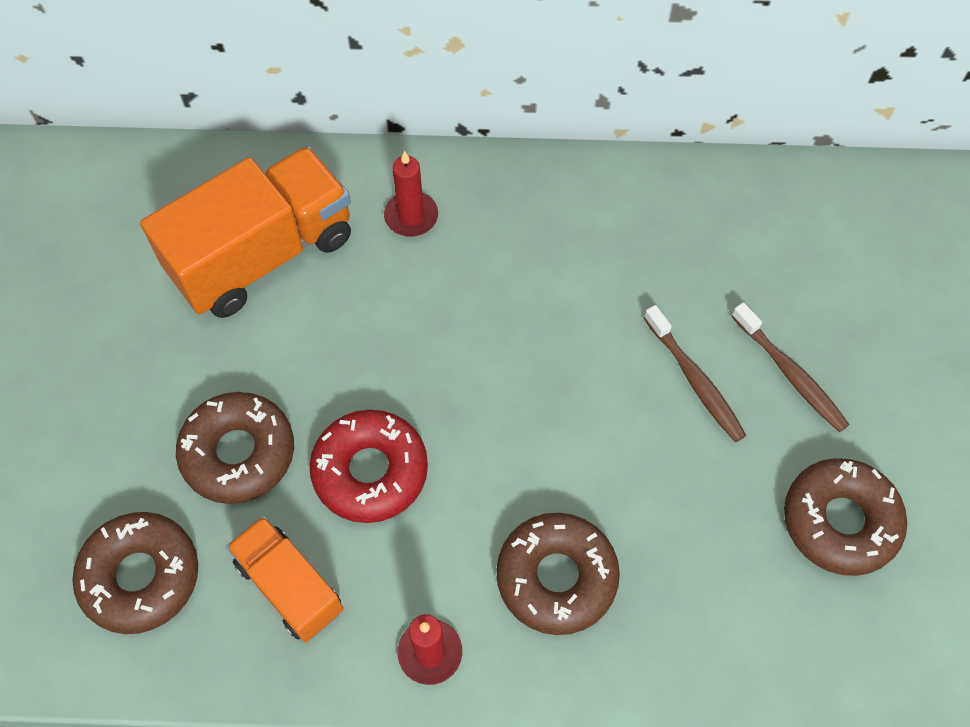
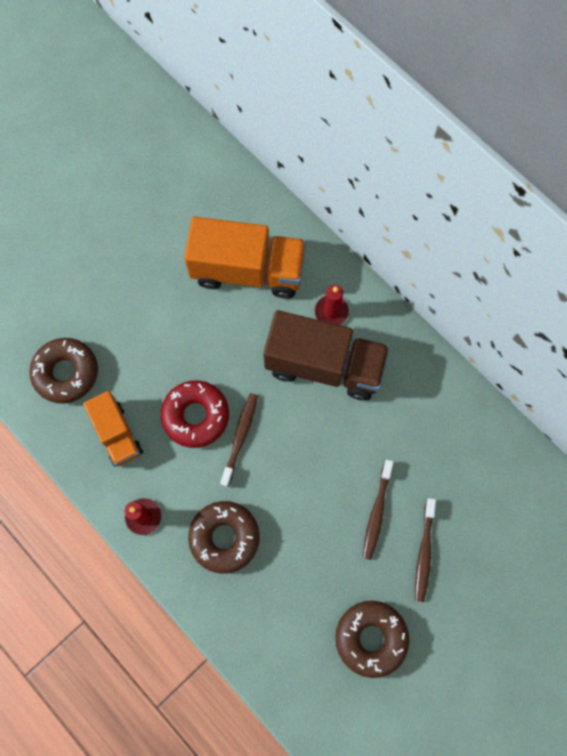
camera: 45 degrees right, 10 degrees up
(238, 453) = (151, 355): brown donut -> none
(289, 586) = (117, 434): orange truck -> orange truck turned 150 degrees clockwise
(451, 445) = (240, 437): none -> brown toothbrush
(465, 279) = (324, 365): none -> brown truck

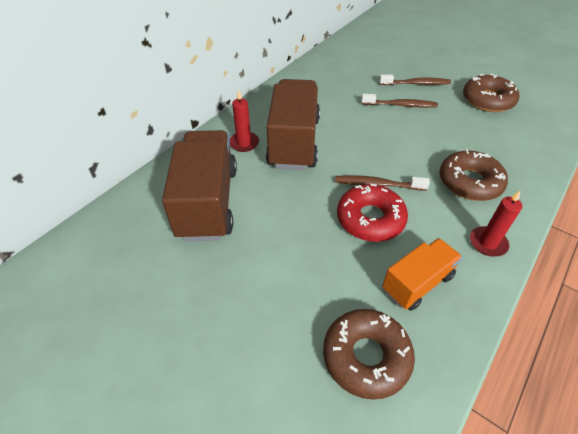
camera: 100 degrees left, 25 degrees down
(248, 270) = (208, 202): orange truck -> brown truck

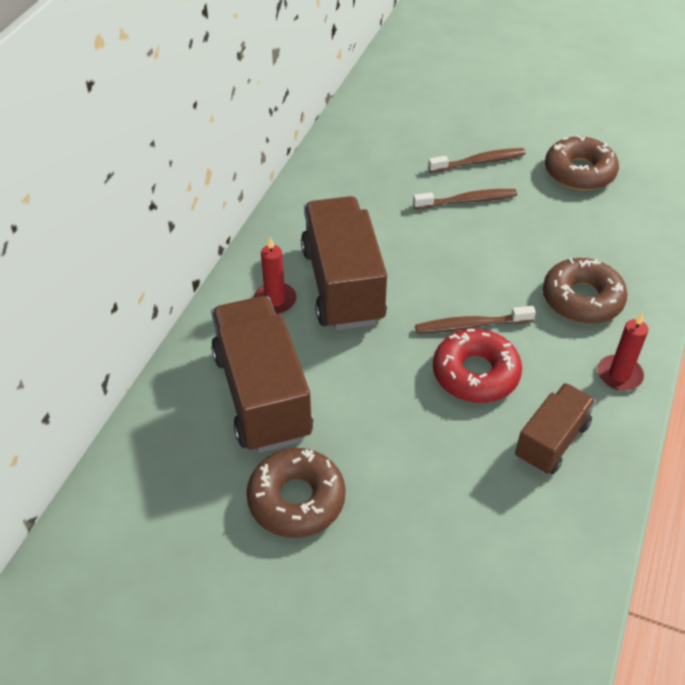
camera: 15 degrees left, 0 degrees up
(366, 356) = (518, 536): brown donut -> brown donut (296, 499)
(417, 283) = (551, 441): orange truck -> brown truck

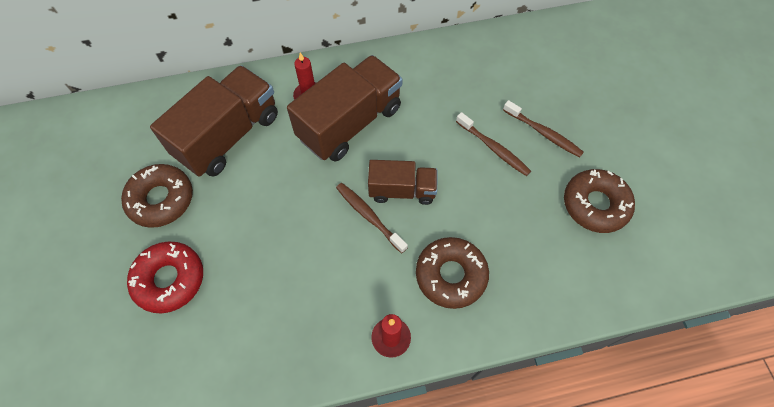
camera: 55 degrees right, 15 degrees up
(475, 374) = (326, 242): red donut -> red donut (169, 279)
(551, 441) = (296, 321): brown truck -> brown truck (402, 190)

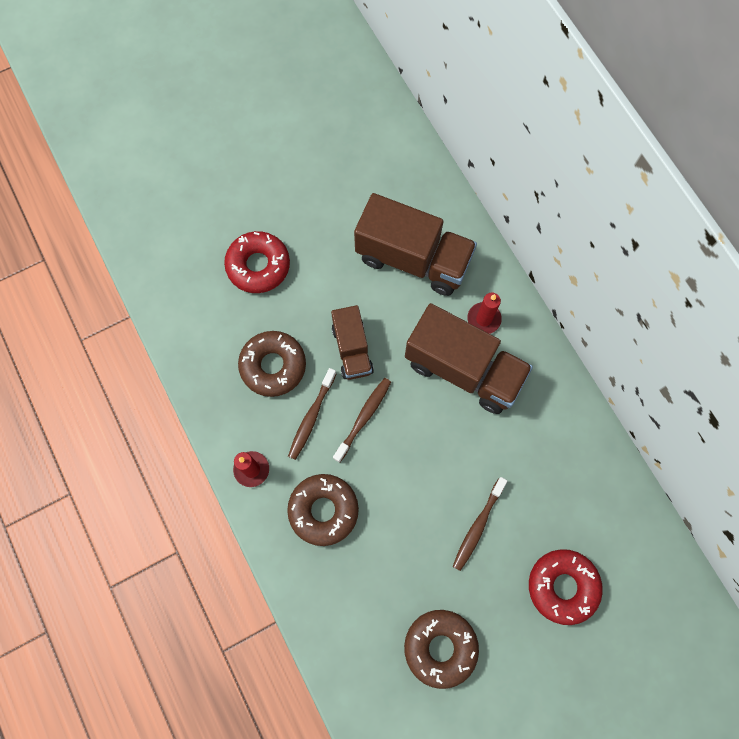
camera: 75 degrees right, 10 degrees up
(161, 199) = (330, 227): brown donut -> brown donut (273, 366)
(402, 190) = (400, 442): brown truck -> brown truck (352, 349)
(543, 133) = (514, 578): brown toothbrush -> brown toothbrush (311, 417)
(555, 101) = (562, 586): none -> red donut

